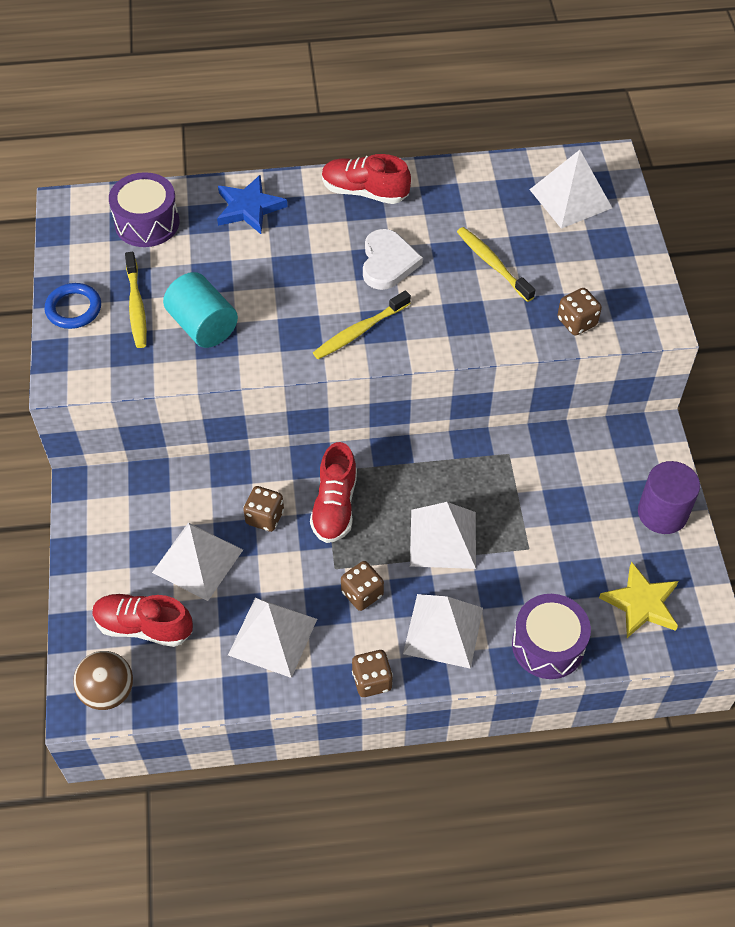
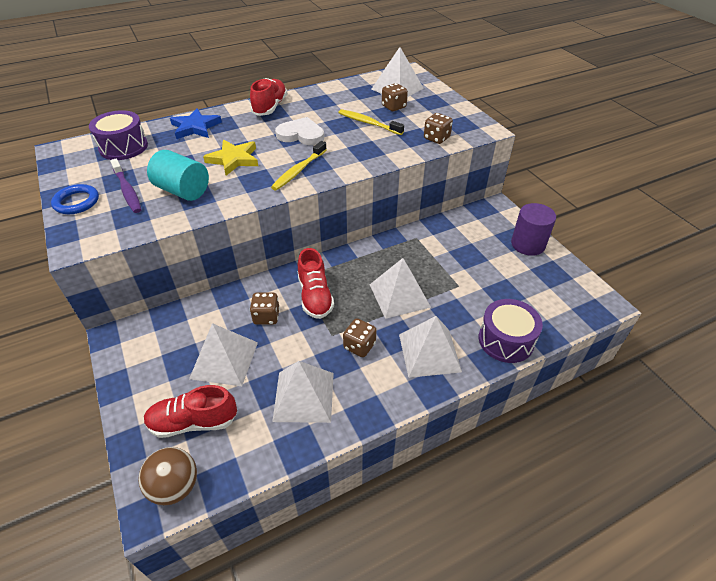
camera: 20 degrees left, 10 degrees down
(136, 306) = (127, 191): yellow toothbrush -> purple toothbrush
(364, 192) = (270, 107): red shoe -> red shoe turned 105 degrees clockwise
(372, 680) = (394, 404): brown dice -> brown dice (393, 107)
(388, 262) = (301, 135): white heart -> white heart turned 60 degrees counterclockwise
(641, 603) = (548, 297): yellow star -> yellow star (233, 159)

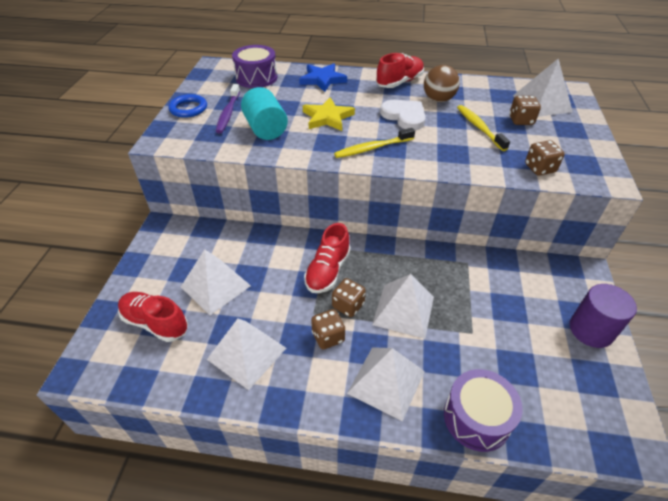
camera: 35 degrees right, 0 degrees up
(175, 486) = (104, 365): brown ball -> brown ball (438, 99)
(266, 317) = (275, 268): brown dice -> brown dice (348, 305)

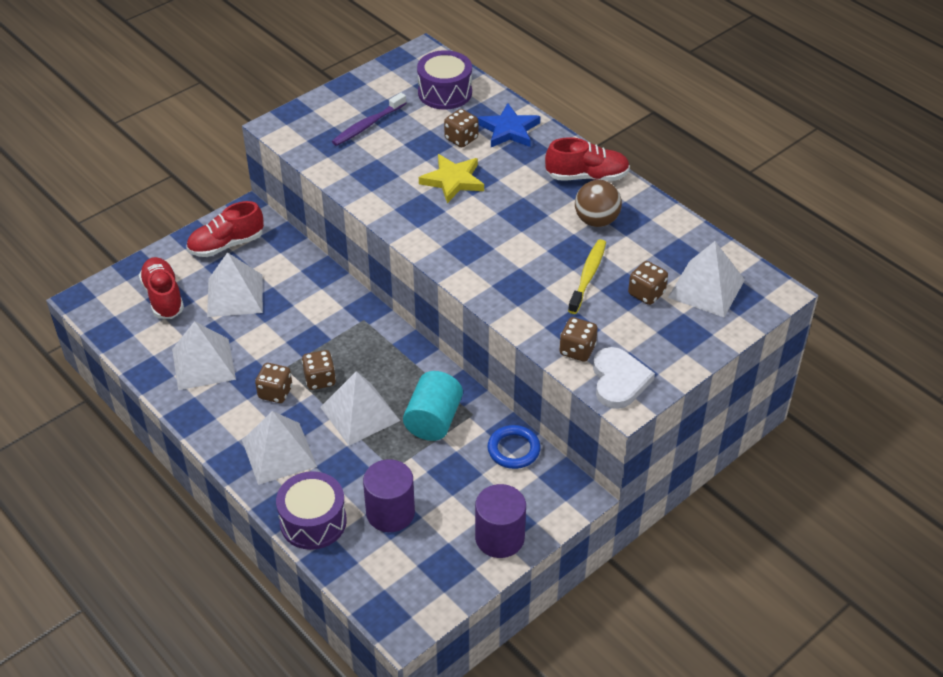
camera: 40 degrees right, 0 degrees up
(188, 108) = (339, 100): blue ring -> blue ring (513, 449)
(266, 129) = (380, 162): turquoise cylinder -> turquoise cylinder (433, 420)
(300, 95) = (461, 139): none -> brown dice
(328, 271) = (338, 340): red shoe -> red shoe (226, 245)
(372, 148) = (450, 238): yellow toothbrush -> none
(404, 116) = (530, 221): white heart -> white heart (619, 380)
(513, 366) = (390, 513): none -> purple cylinder

